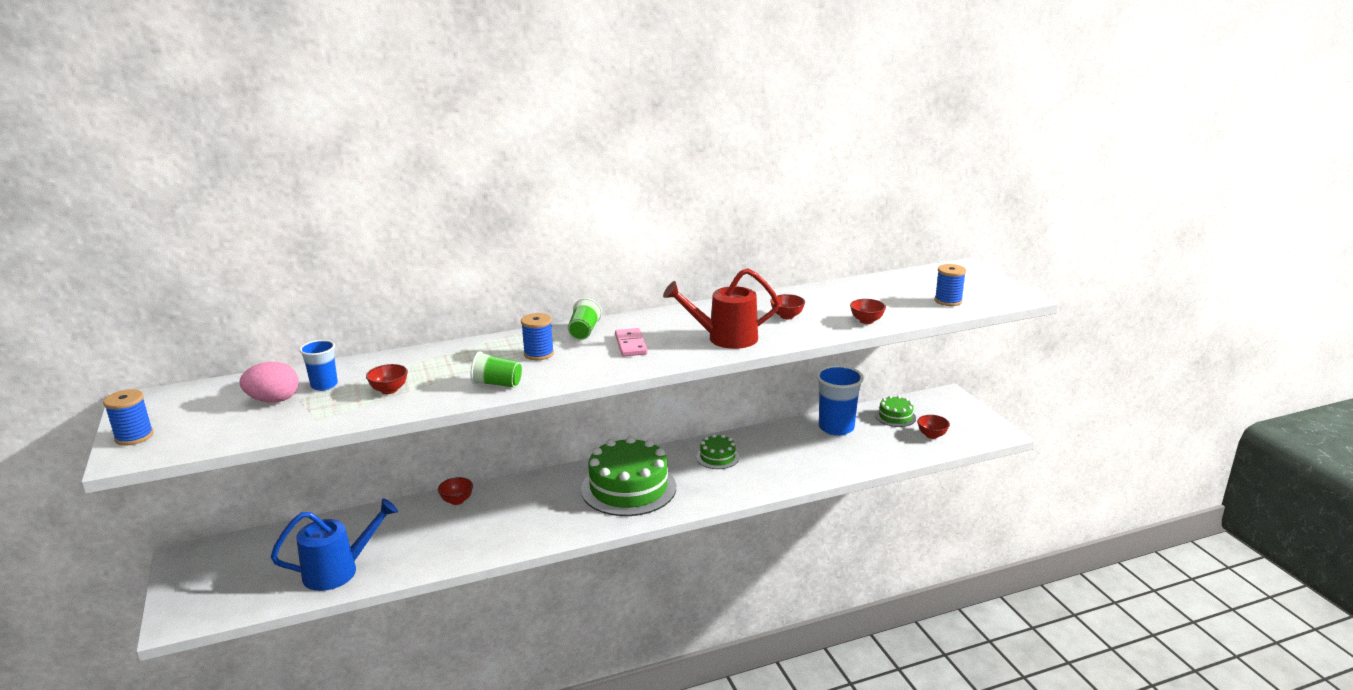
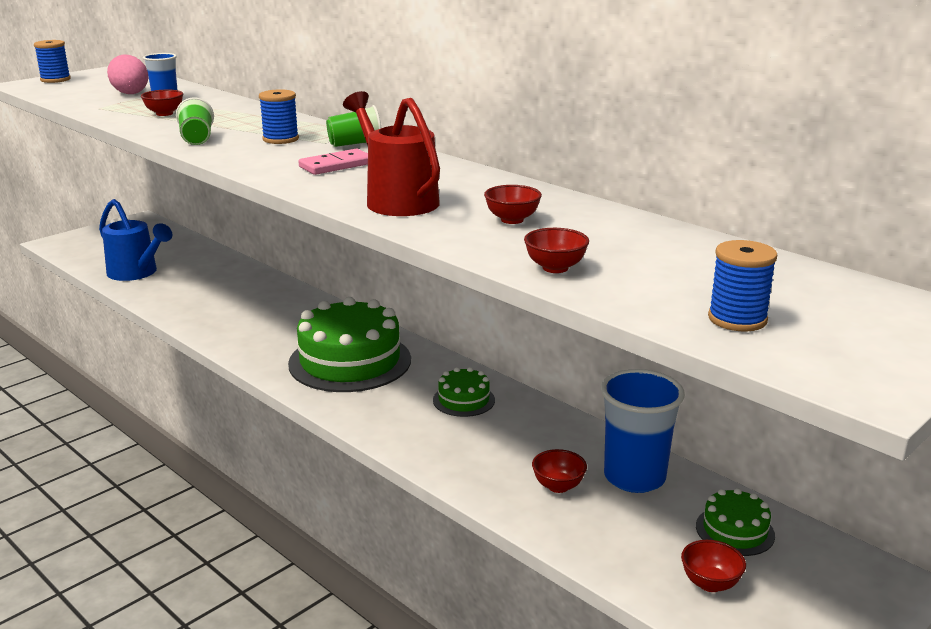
camera: 65 degrees right, 0 degrees up
(457, 501) = (270, 286): red bowl -> red bowl (558, 486)

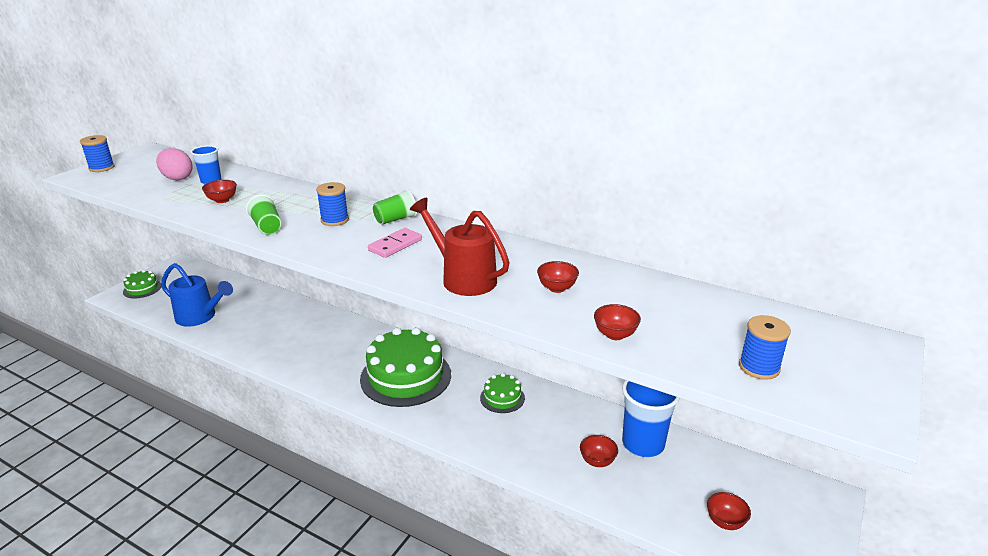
camera: 15 degrees left, 5 degrees up
(735, 530) = (722, 475): green cake -> green cake (142, 289)

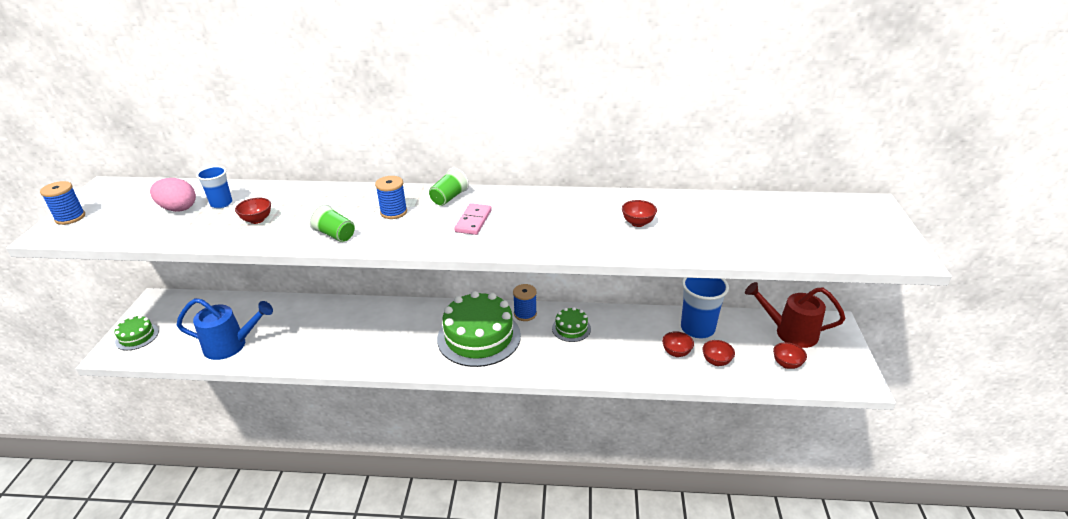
camera: 25 degrees left, 5 degrees up
(463, 278) = (558, 234): red watering can -> red watering can (789, 332)
(615, 335) = (712, 247): red bowl -> red bowl (716, 361)
(759, 367) = (820, 243): blue spool -> blue spool (525, 314)

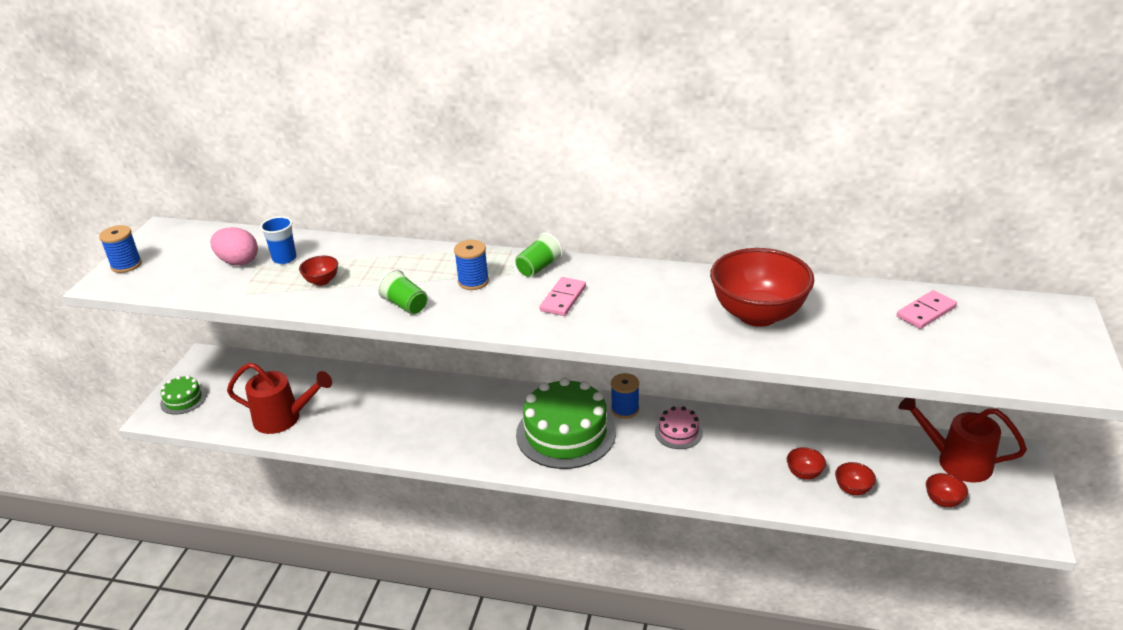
camera: 10 degrees right, 0 degrees up
(231, 345) = (284, 418): blue watering can -> red watering can
(571, 328) = (678, 432): green cake -> pink cake
(638, 223) = (758, 314): red bowl -> red bowl, size x2.38
(697, 328) = (837, 446): blue cup -> none
(769, 212) = (926, 312): none -> pink domino

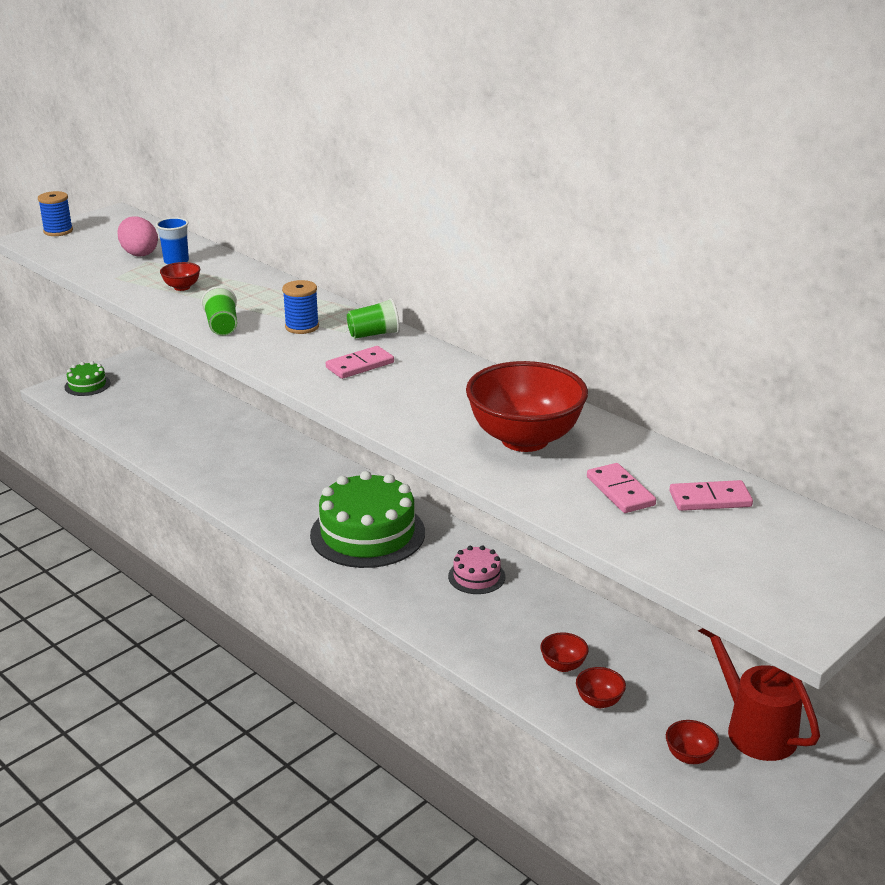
camera: 30 degrees right, 5 degrees down
(284, 418) = (146, 428): red watering can -> none
(625, 409) = (447, 536): blue spool -> none
(868, 330) = (620, 491): none -> pink domino

